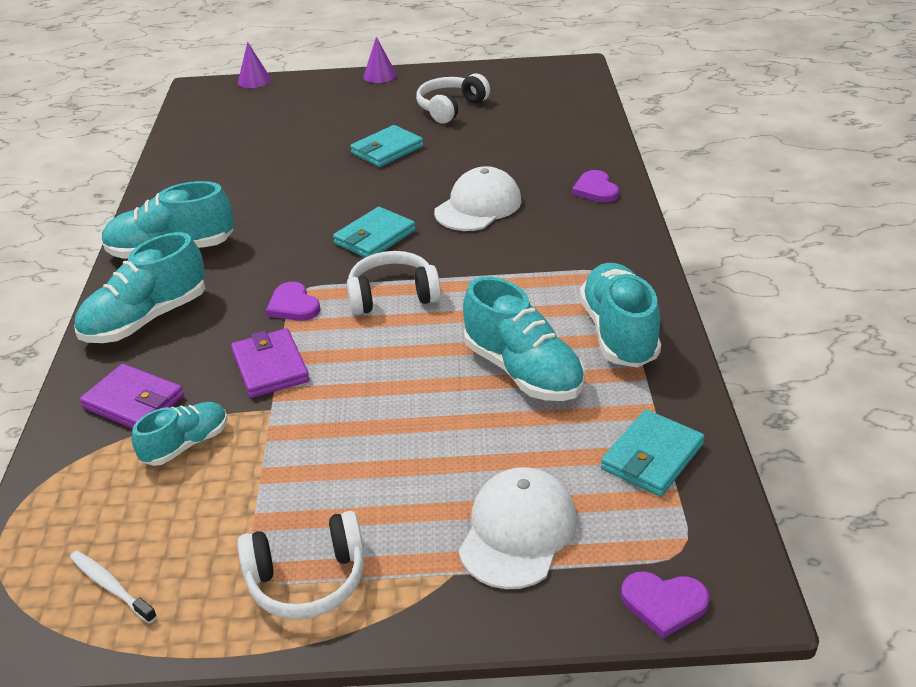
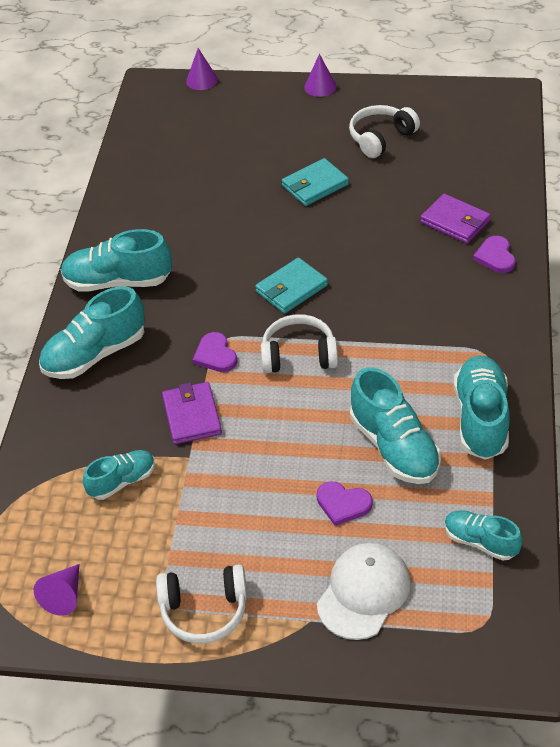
camera: 10 degrees right, 10 degrees up
(111, 586) = (64, 596): white toothbrush -> purple cone
(134, 402) = (83, 436): purple wallet -> purple wallet (455, 221)
(478, 206) = (386, 264): white cap -> none
(652, 457) = (480, 541): turquoise wallet -> turquoise shoe
(664, 604) = (459, 666): purple heart -> purple heart (343, 504)

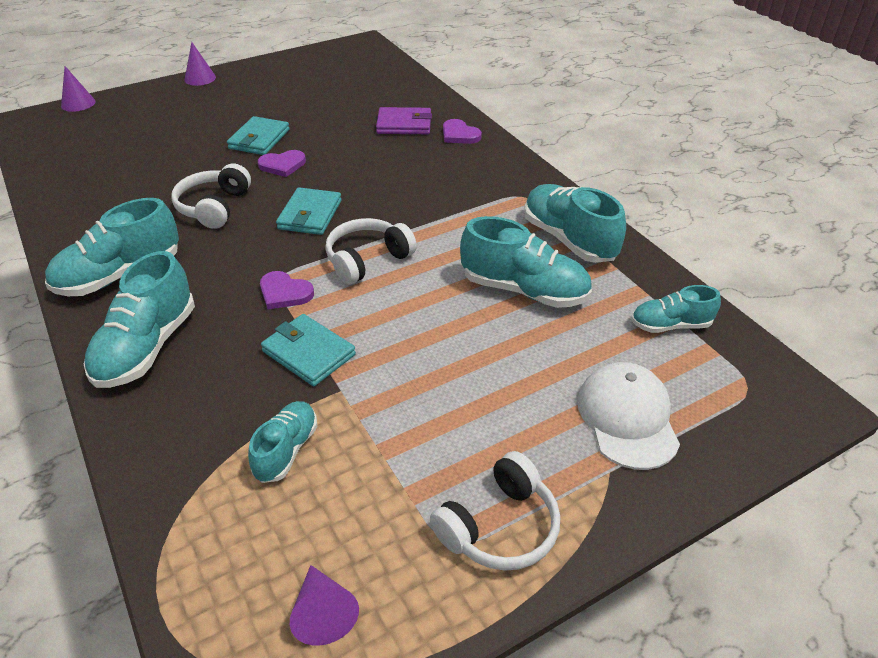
camera: 40 degrees left, 5 degrees down
(192, 416) = (308, 353): purple wallet -> turquoise wallet
(343, 504) = (530, 355): purple heart -> purple heart (282, 165)
(381, 138) = (287, 94): white headphones -> white headphones (214, 207)

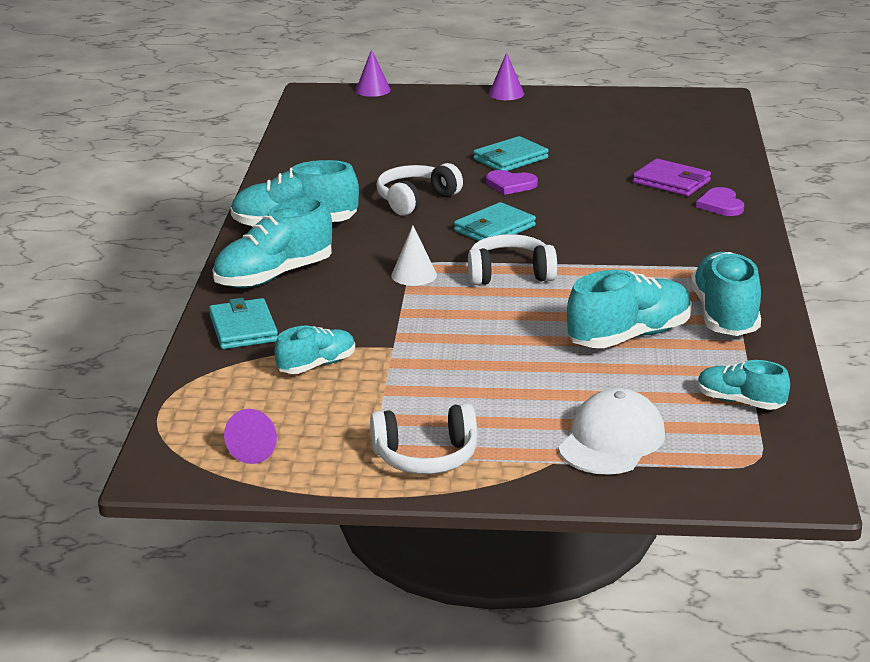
camera: 35 degrees right, 15 degrees down
(284, 293) = (414, 275): purple heart -> white cone
(308, 353) = (392, 318): turquoise wallet -> turquoise wallet (243, 328)
(524, 290) = (629, 336): turquoise shoe -> turquoise shoe turned 90 degrees counterclockwise

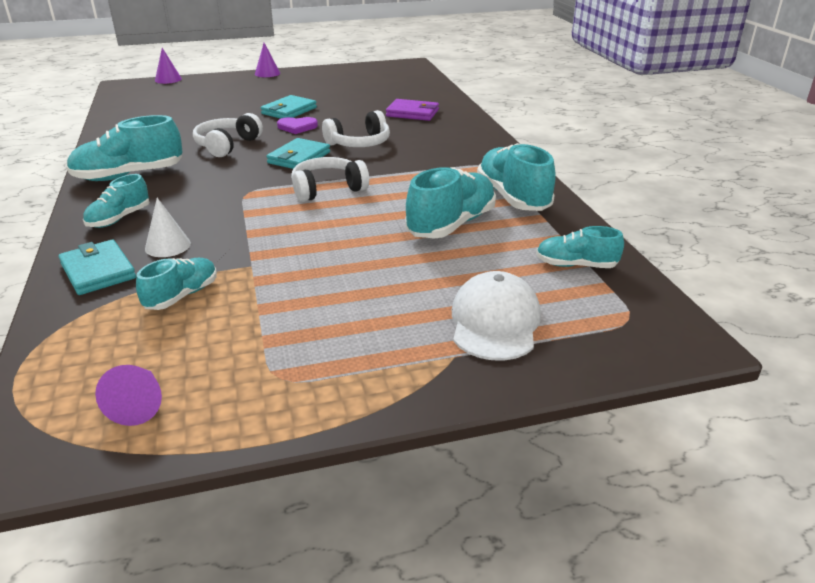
camera: 20 degrees left, 5 degrees up
(274, 276) = (119, 219): turquoise shoe -> turquoise shoe, size x0.60
(414, 275) = (247, 201): white cone -> white cone (167, 246)
(426, 457) = (328, 376): white headphones -> white headphones (359, 143)
(721, 205) = (456, 123): purple heart -> none

